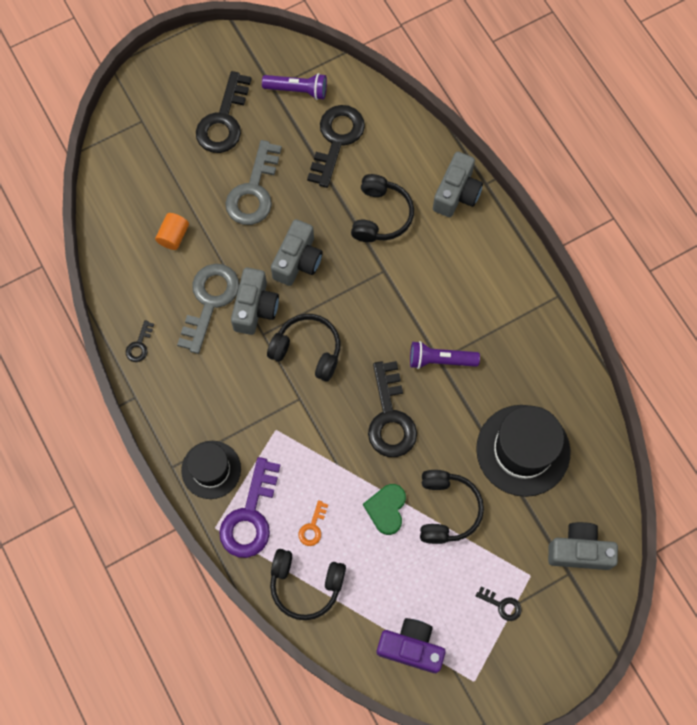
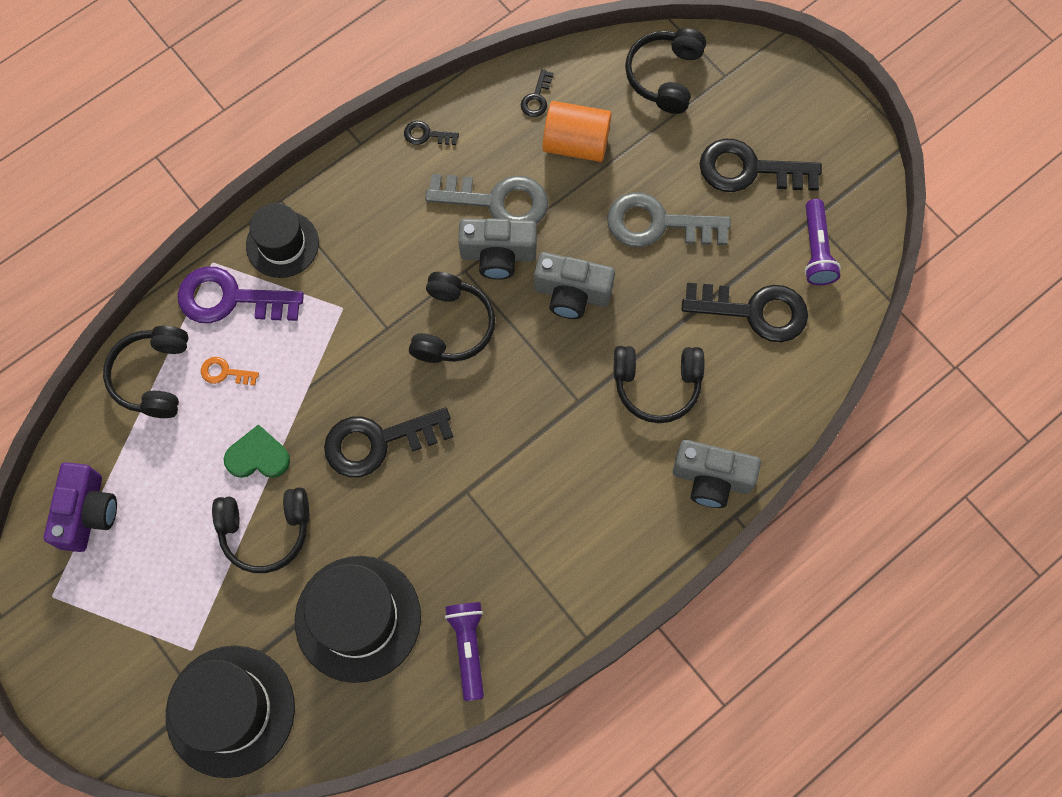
camera: 80 degrees right, 0 degrees up
(131, 162) = (665, 76): none -> black headphones
(173, 236) = (576, 143): orange cylinder -> orange cylinder, size x1.63
(440, 360) = (466, 492): purple flashlight -> purple flashlight (468, 648)
(502, 605) = (150, 618): black key -> black key (537, 98)
(579, 551) = (230, 711): grey camera -> black hat

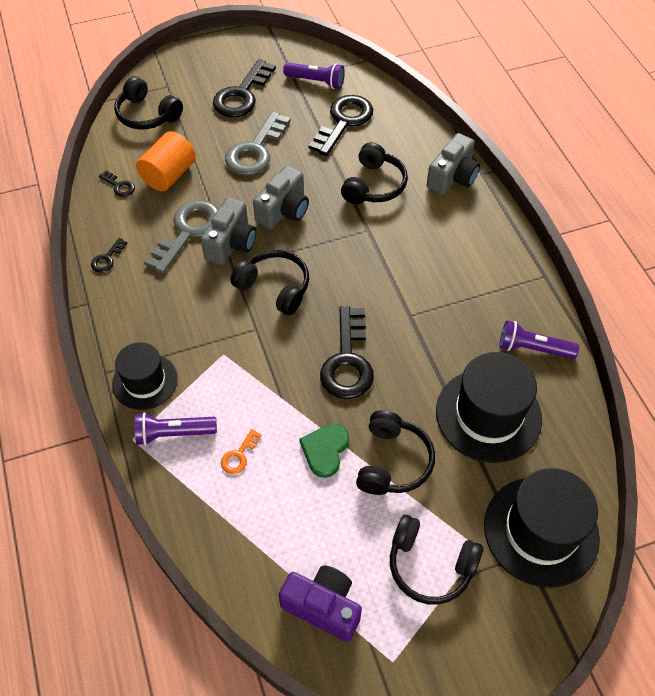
camera: 70 degrees left, 15 degrees down
(153, 376) = (216, 515): black headphones -> black headphones (430, 565)
(230, 298) = (173, 433): purple key -> purple flashlight

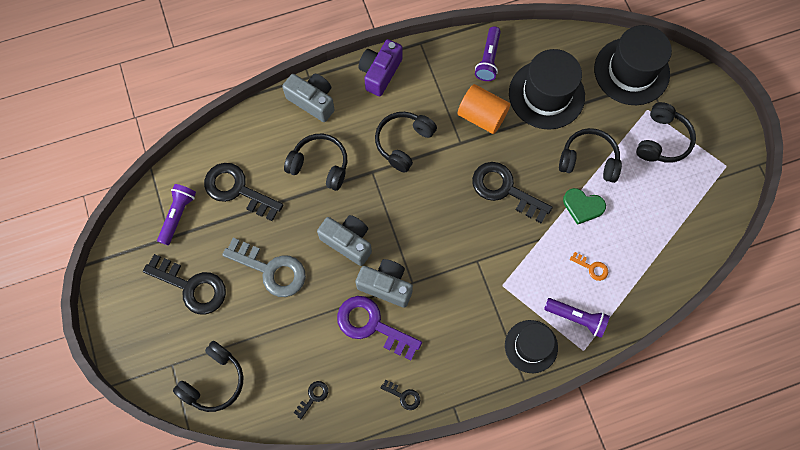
camera: 90 degrees left, 15 degrees up
(169, 175) = (300, 350): orange cylinder -> orange cylinder (482, 116)
(173, 433) = (576, 318): purple flashlight -> purple flashlight turned 60 degrees counterclockwise
(188, 232) = (372, 325): grey key -> purple key
(274, 287) = (434, 247): black headphones -> black headphones (403, 143)
(323, 606) = (697, 207): purple camera -> purple camera (380, 73)
(347, 361) = (505, 189): black key -> black key turned 150 degrees counterclockwise

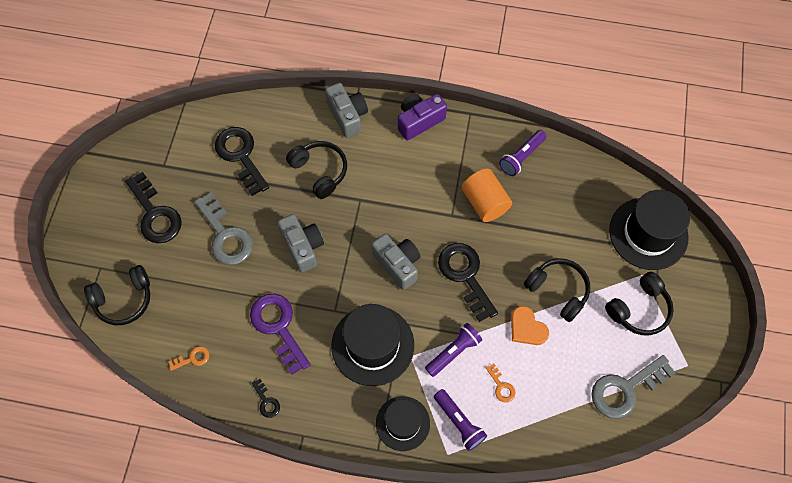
camera: 30 degrees right, 5 degrees down
(178, 215) = (181, 151): purple flashlight -> purple flashlight (453, 352)
(313, 397) = (192, 358): black key -> orange key
(386, 286) = (311, 301): grey camera -> grey camera (398, 264)
(403, 143) = (402, 189): black headphones -> none
(546, 94) = (555, 214): black hat -> black hat (372, 345)
(583, 206) = (527, 328): green heart -> orange heart
(691, 213) = (625, 389): none -> grey key

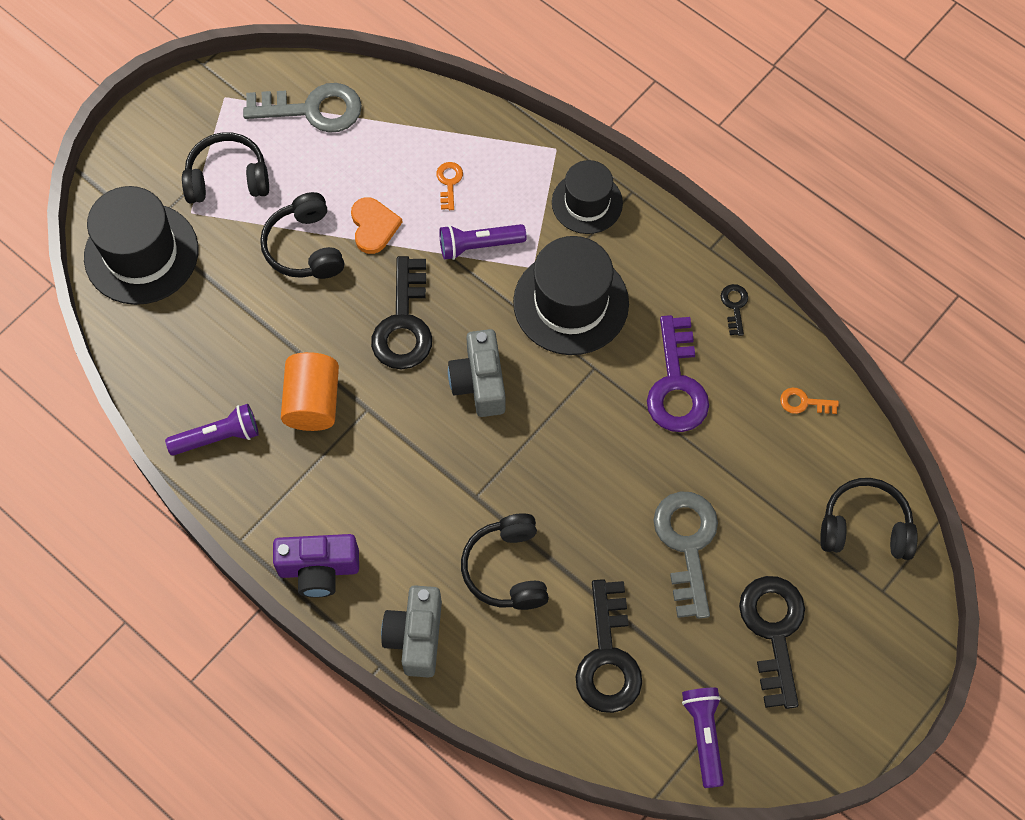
camera: 150 degrees left, 0 degrees up
(303, 247) = (590, 472): grey camera -> none
(459, 422) = (522, 171): purple flashlight -> purple flashlight (704, 735)

